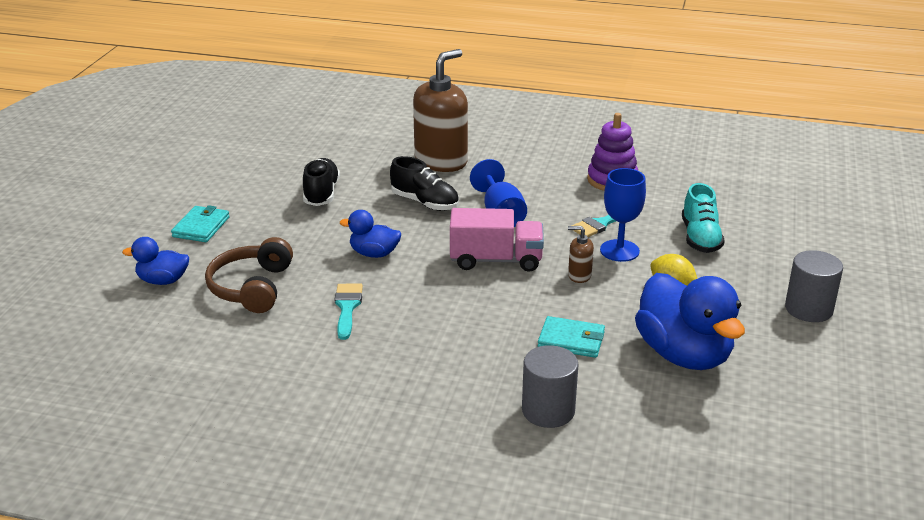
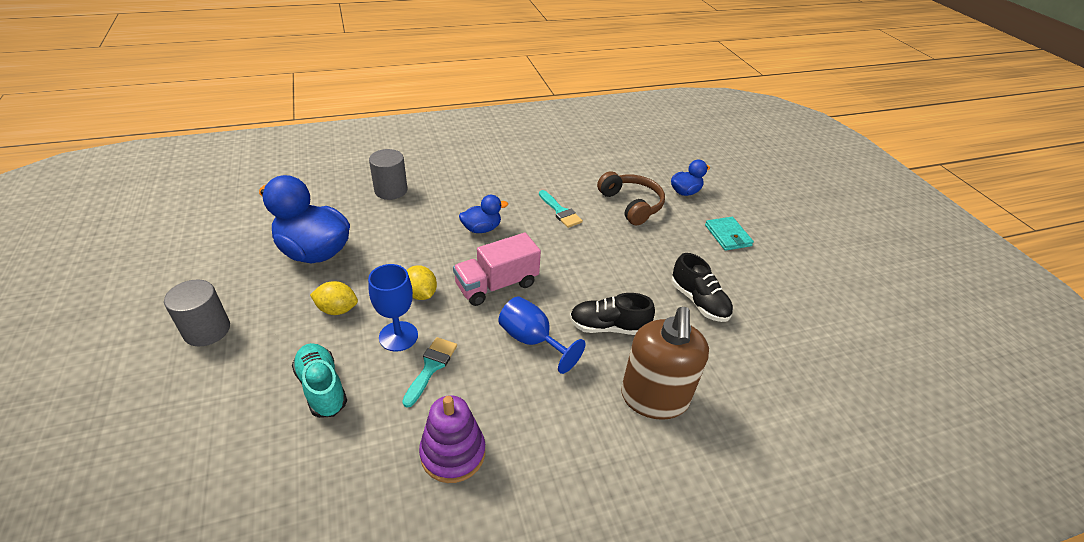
camera: 145 degrees right, 10 degrees up
(374, 254) = (589, 257): blue duck -> blue duck (481, 229)
(571, 340) = (399, 237): turquoise wallet -> none
(579, 276) = (421, 294): brown soap dispenser -> yellow lemon

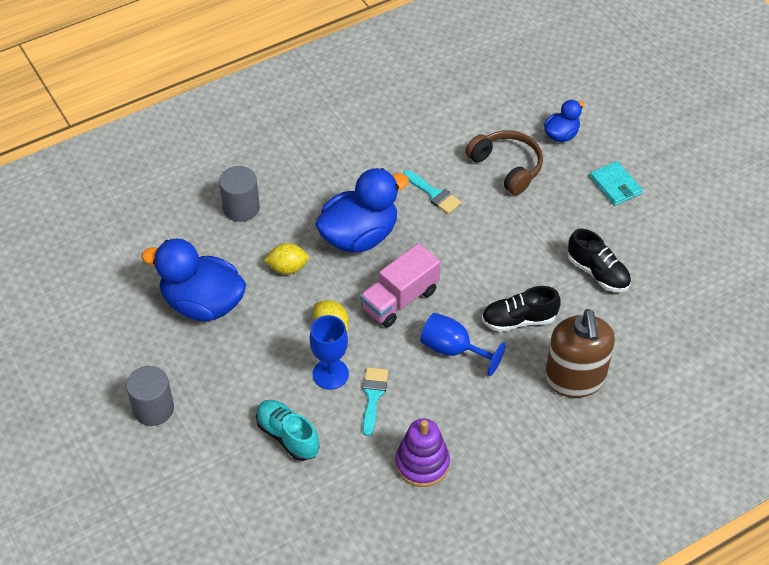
camera: 10 degrees left, 10 degrees up
(337, 309) = (260, 361): yellow lemon -> yellow lemon (287, 268)
(481, 229) = (359, 236): blue duck -> blue duck, size x1.93

